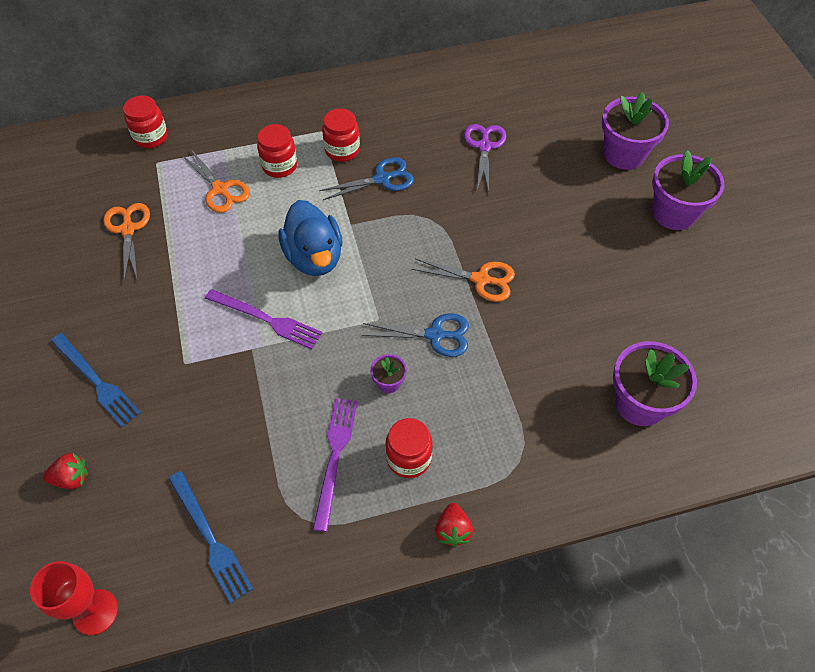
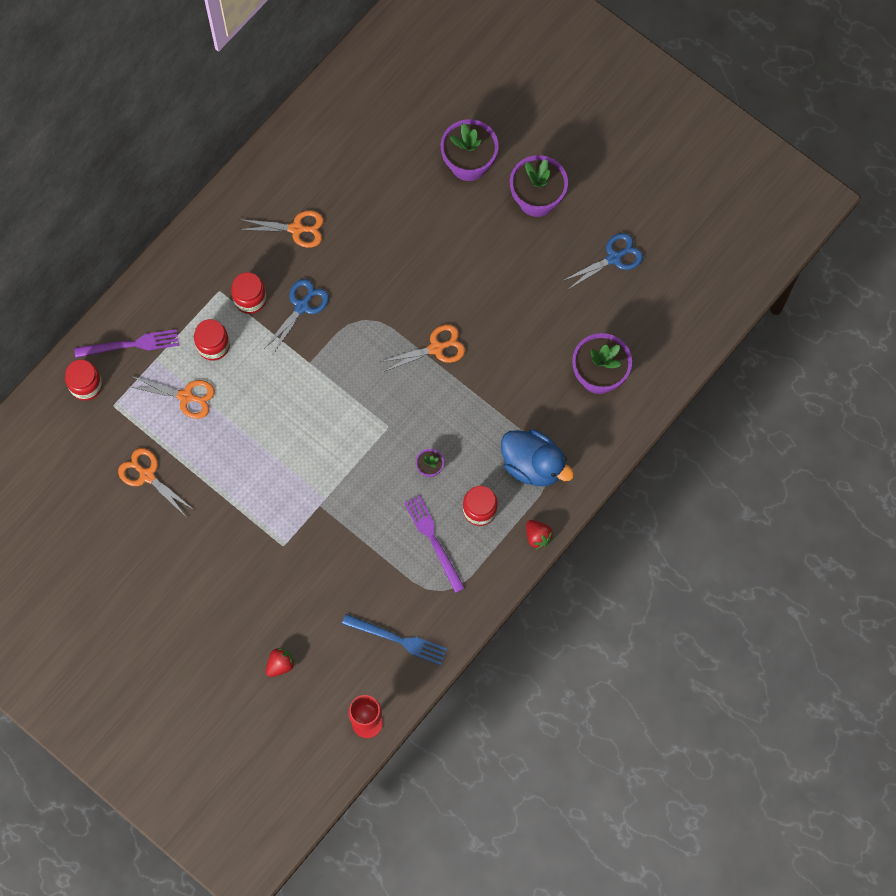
camera: 35 degrees left, 15 degrees up
(96, 381) = (235, 597): blue fork -> none
(266, 319) = (311, 477): purple fork -> purple fork (131, 344)
(314, 257) = (305, 407): blue duck -> blue duck (533, 465)
(427, 123) = (296, 229): none -> orange scissors
(435, 335) = (435, 413): blue scissors -> blue scissors (614, 258)
(484, 146) = (358, 224): purple scissors -> none

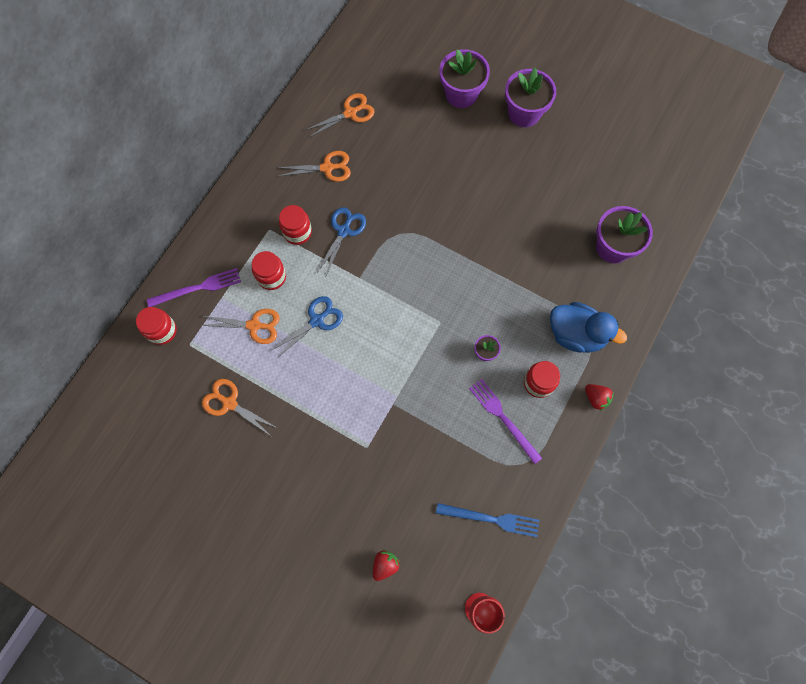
camera: 10 degrees left, 0 degrees up
(436, 348) = (467, 247): orange scissors -> orange scissors (350, 113)
(614, 258) = (600, 149): blue scissors -> blue scissors (317, 320)

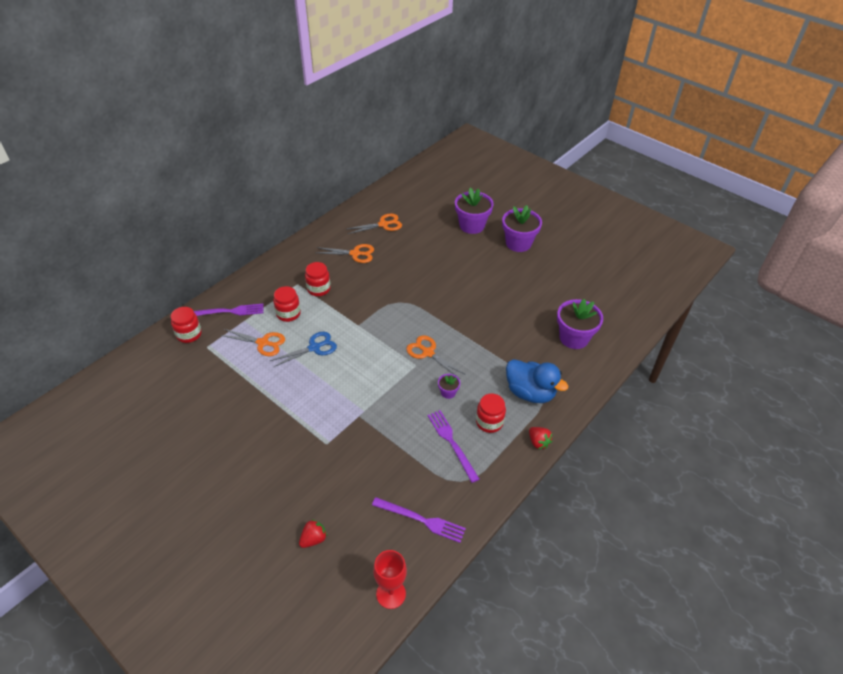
camera: 10 degrees right, 25 degrees down
(229, 403) = (223, 392): orange scissors -> orange scissors (428, 353)
(344, 231) = (355, 294): blue scissors -> none
(491, 519) = (421, 520): blue fork -> purple fork

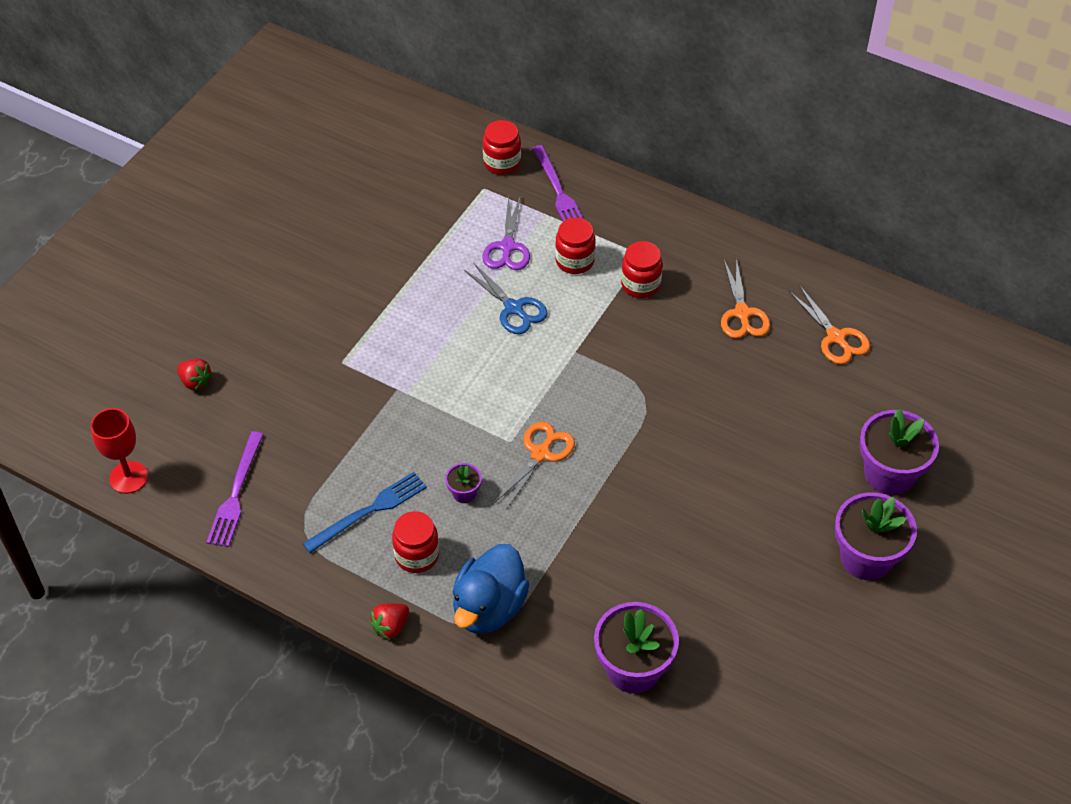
camera: 80 degrees right, 5 degrees up
(263, 343) = (507, 247): orange scissors -> purple scissors
(452, 443) = (369, 511): purple fork -> blue fork

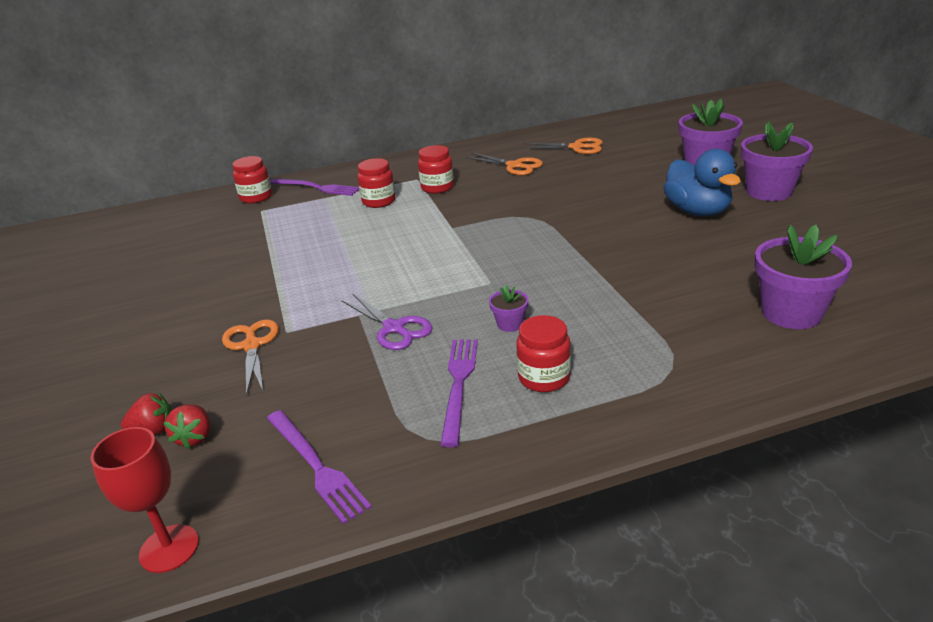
camera: 45 degrees left, 20 degrees down
(369, 511) = (459, 385): blue fork -> purple fork
(390, 627) = (610, 431): red strawberry -> red strawberry (195, 437)
(489, 607) = (650, 361): blue duck -> blue duck (697, 211)
(507, 247) = (322, 220): purple scissors -> purple scissors (394, 328)
(513, 308) = (375, 236): blue scissors -> none
(540, 454) = (521, 274): orange scissors -> orange scissors (252, 346)

